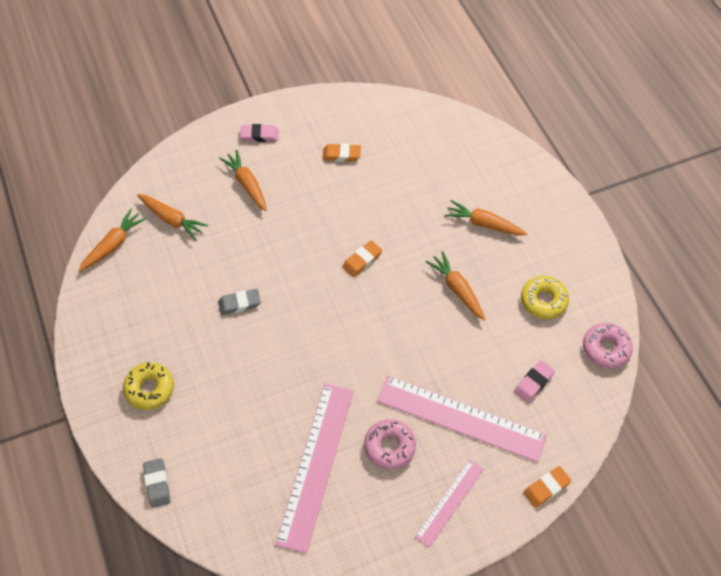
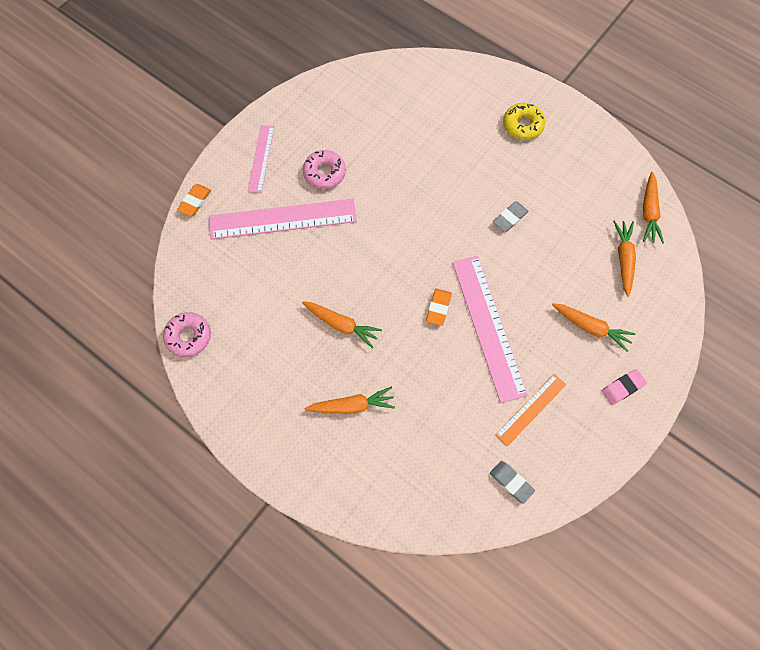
camera: 150 degrees right, 10 degrees up
(157, 484) = (466, 74): grey eraser -> grey eraser (511, 482)
(172, 219) = (623, 259): orange carrot -> orange carrot turned 90 degrees clockwise
(316, 465) = (369, 136): pink ruler -> pink ruler (488, 327)
(341, 155) = (531, 409): orange eraser -> orange ruler
(533, 383) = (238, 275): pink eraser -> none
(543, 301) = (261, 354): yellow donut -> none

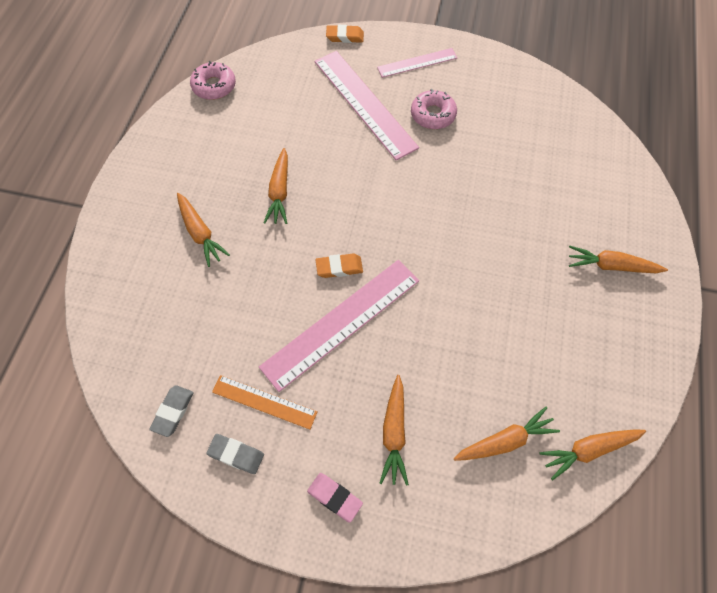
camera: 65 degrees right, 5 degrees down
(510, 218) = (484, 296): grey eraser -> grey eraser (236, 454)
(523, 125) = (611, 266): yellow donut -> orange carrot

